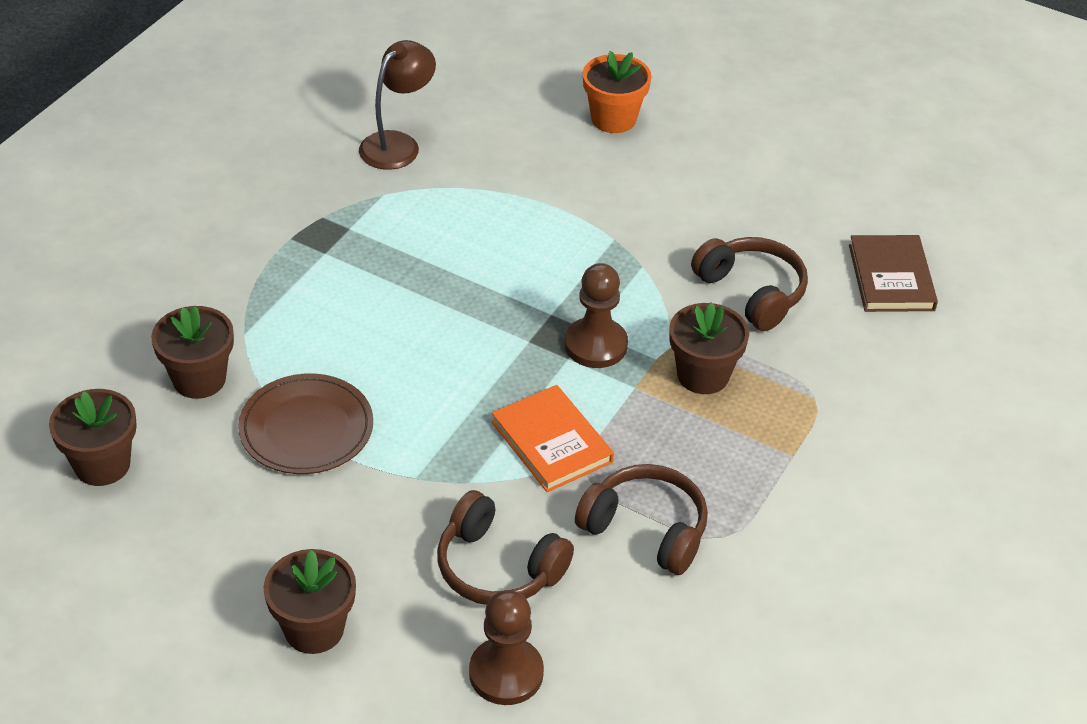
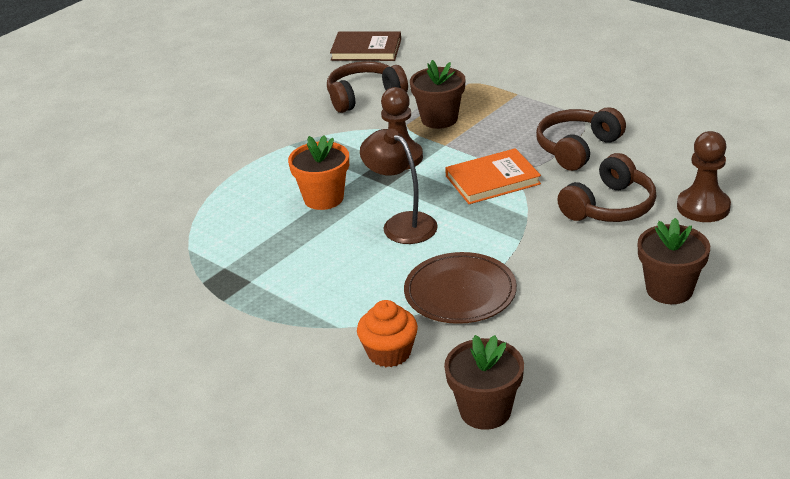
camera: 75 degrees left, 10 degrees down
(199, 379) = (389, 353): brown flower pot -> orange cupcake
(397, 144) = (125, 239): brown lamp -> brown lamp (402, 223)
(613, 119) = (152, 137): orange flower pot -> orange flower pot (323, 198)

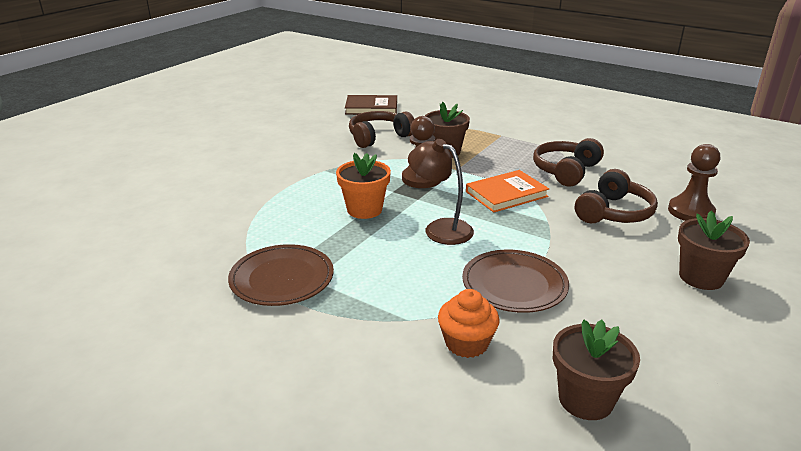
camera: 10 degrees left, 5 degrees down
(220, 279) = (282, 279): none -> brown plate

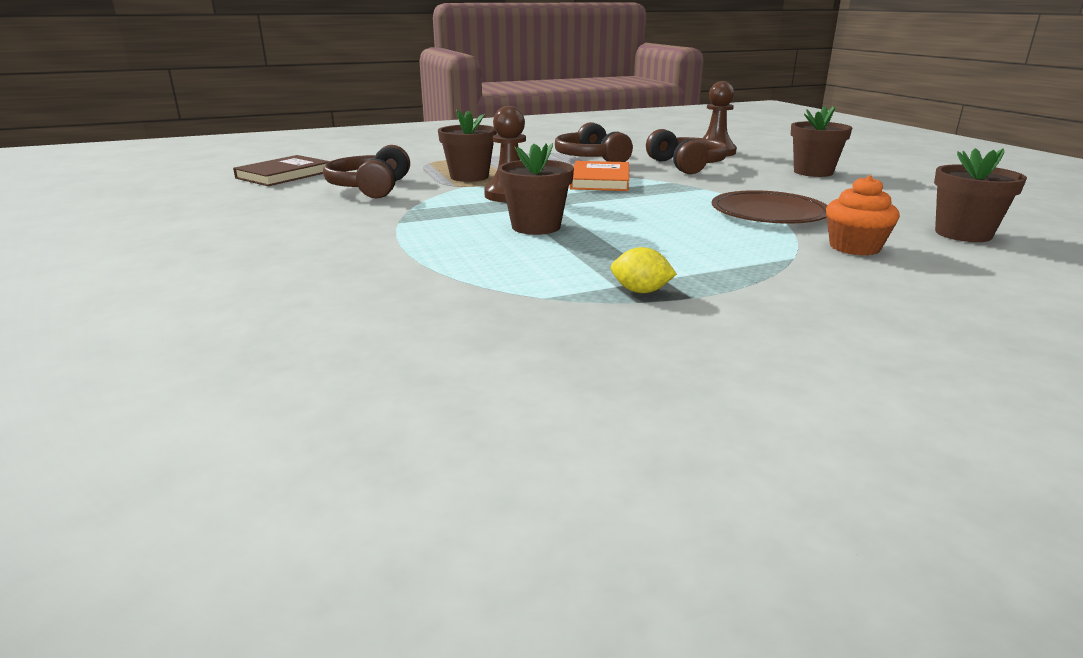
camera: 55 degrees left, 5 degrees down
(282, 279) = (640, 291): brown plate -> yellow lemon
(364, 210) = (536, 227): orange flower pot -> brown flower pot
(440, 228) = (629, 211): brown lamp -> none

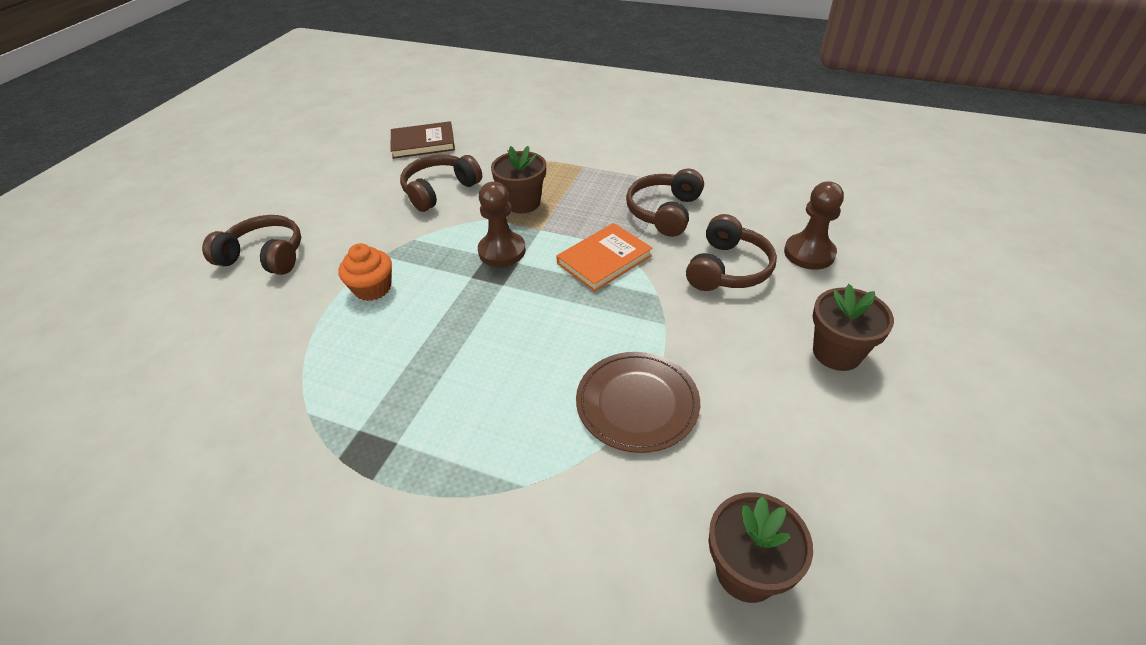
camera: 45 degrees right, 20 degrees up
(246, 256) = (265, 256): none -> brown headphones
(536, 227) = (442, 313): brown flower pot -> none
(640, 291) = (359, 448): yellow lemon -> none
(854, 247) = (598, 510): orange cupcake -> orange cupcake (372, 288)

